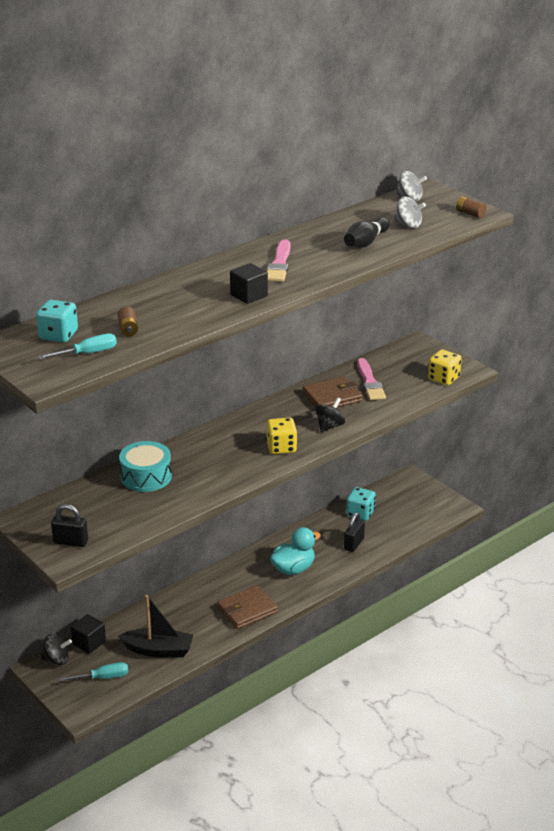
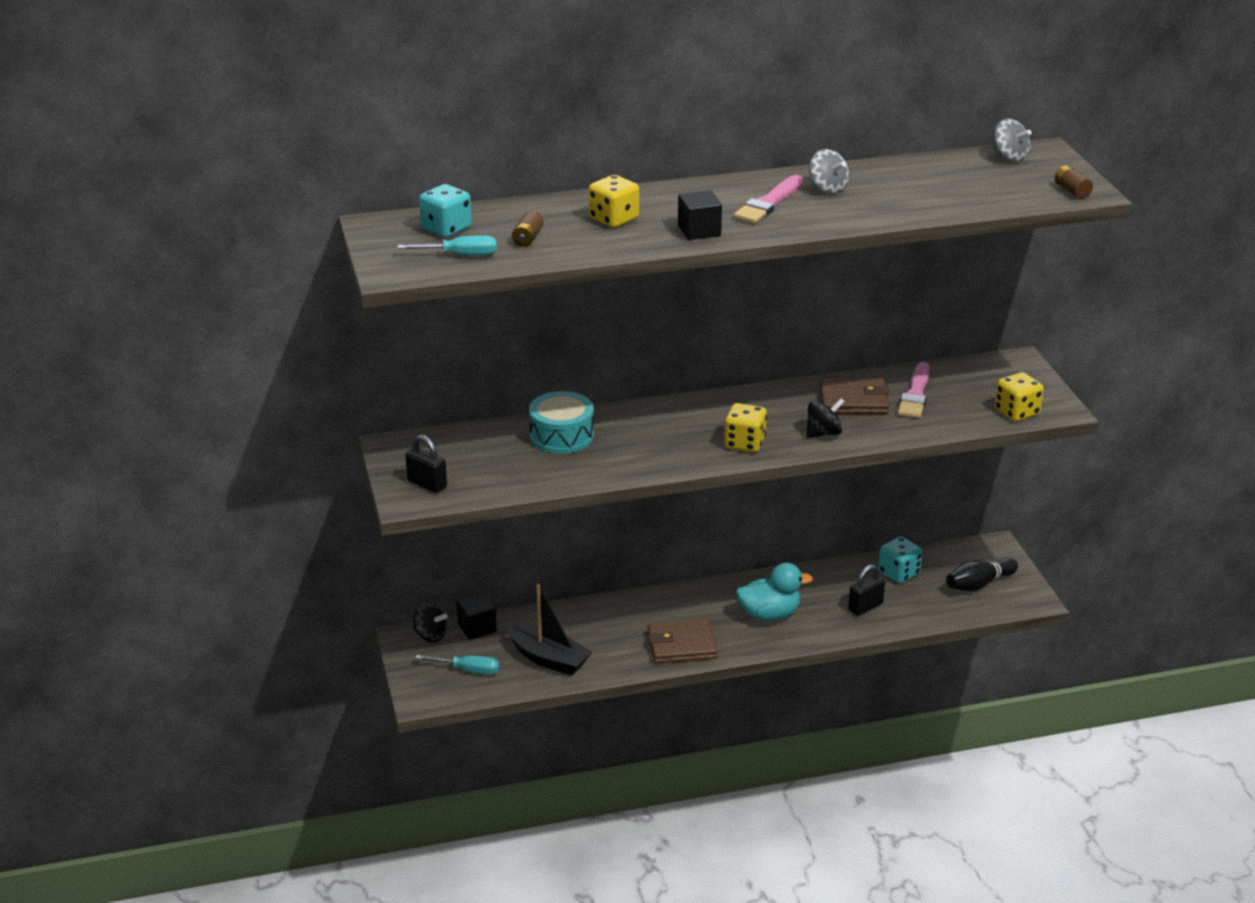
camera: 25 degrees right, 0 degrees up
(179, 300) = (614, 219): none -> yellow dice
(366, 242) = (900, 199): black bowling pin -> black bowling pin (979, 584)
(408, 225) = (975, 189): grey spinning top -> grey spinning top (827, 188)

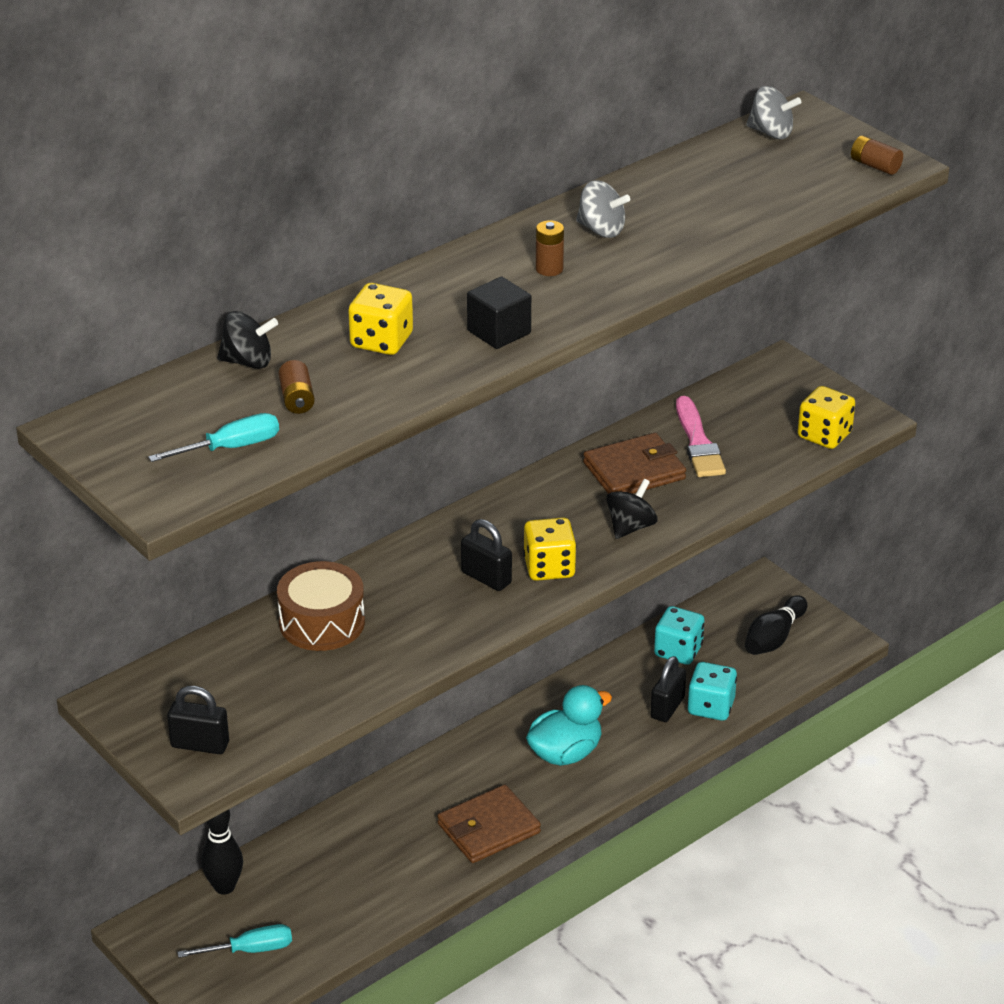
camera: 25 degrees left, 5 degrees up
(430, 635) = (171, 917): black spinning top -> black spinning top (248, 362)
(446, 229) = (180, 411): turquoise dice -> turquoise dice (711, 707)
(477, 628) = (224, 887): black cube -> black bowling pin
(549, 659) = (341, 901): black boat -> none
(561, 436) = (322, 622): turquoise drum -> brown drum
(695, 438) = (486, 578): none -> black padlock
(768, 203) = (549, 269): pink brush -> brown battery

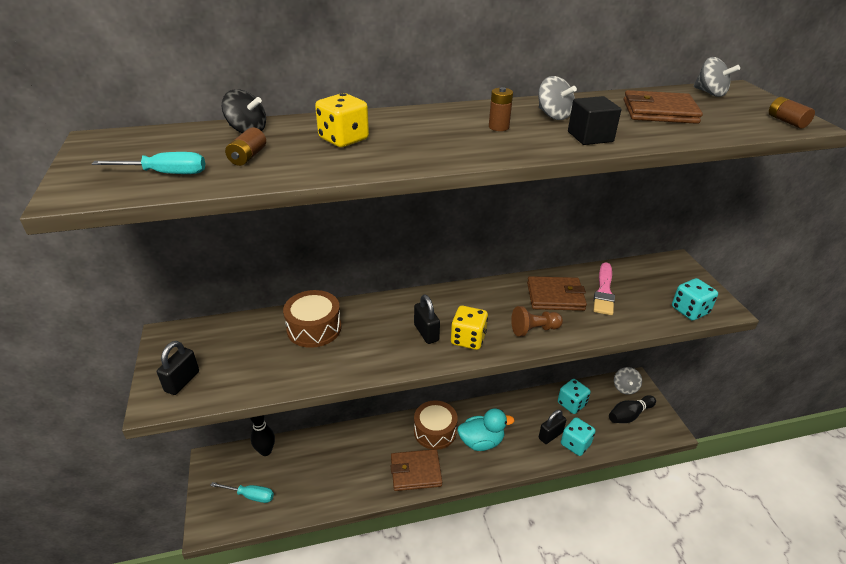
camera: 25 degrees right, 0 degrees up
(200, 745) = (182, 381): black padlock -> black padlock turned 75 degrees clockwise
(483, 764) = (435, 431): none -> brown drum
(499, 332) = (429, 152): black cube -> black cube (590, 137)
(630, 527) = (534, 330): black spinning top -> brown pawn
(724, 188) = (659, 112): none -> brown wallet
(751, 599) = (625, 388): none -> grey spinning top
(824, 435) = (690, 310): yellow dice -> turquoise dice

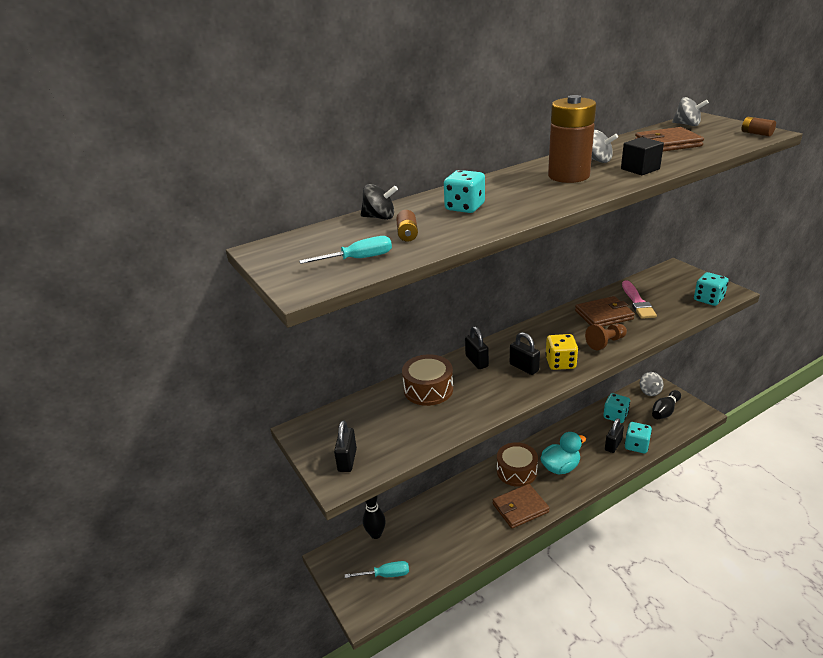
camera: 15 degrees left, 5 degrees down
(343, 139) = (465, 207): yellow dice -> turquoise dice
(384, 311) = (476, 361): none -> black padlock
(498, 127) = (568, 176): brown battery -> brown battery, size x2.41

